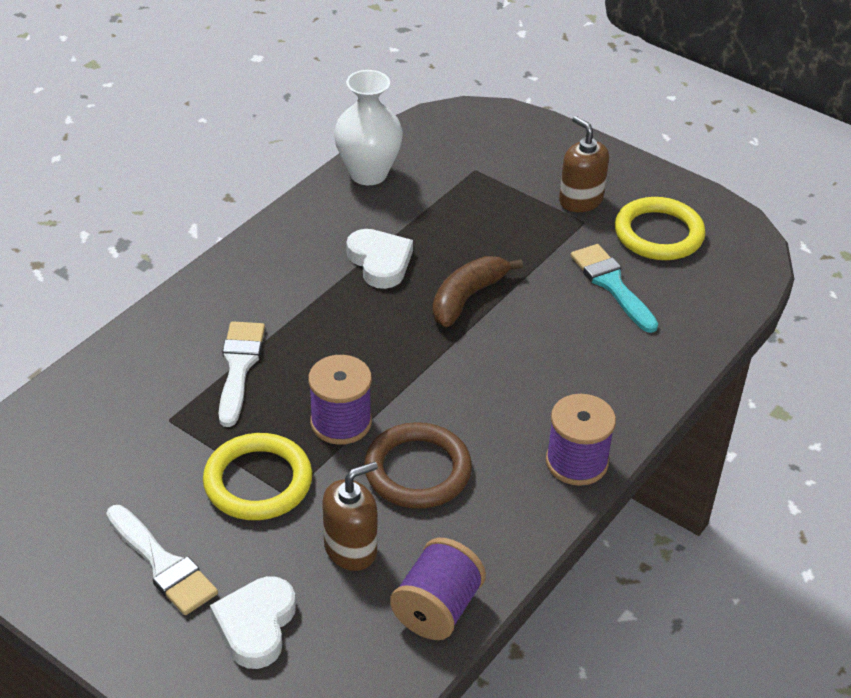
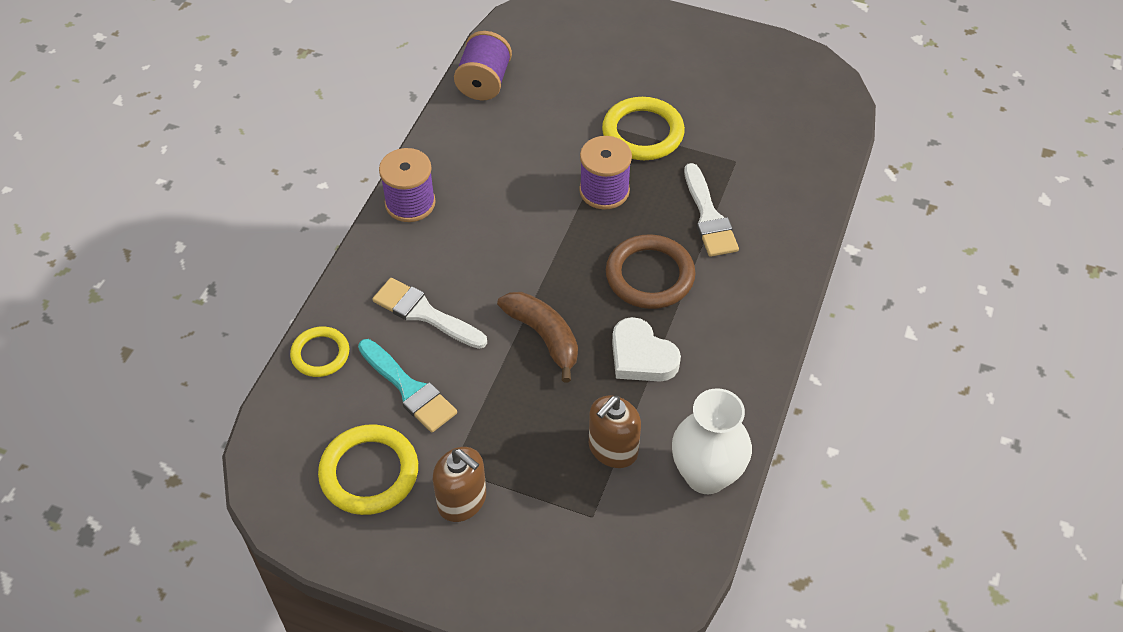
camera: 165 degrees right, 10 degrees up
(163, 564) = (675, 68): white brush -> white brush (424, 313)
(256, 625) = (595, 48): white heart -> none
(351, 549) = (556, 104): brown soap dispenser -> brown soap dispenser (613, 449)
(417, 470) = (530, 168): brown ring -> brown ring (650, 275)
(467, 297) = (544, 337): brown banana -> brown banana turned 60 degrees counterclockwise
(697, 332) = (320, 354): none -> yellow ring

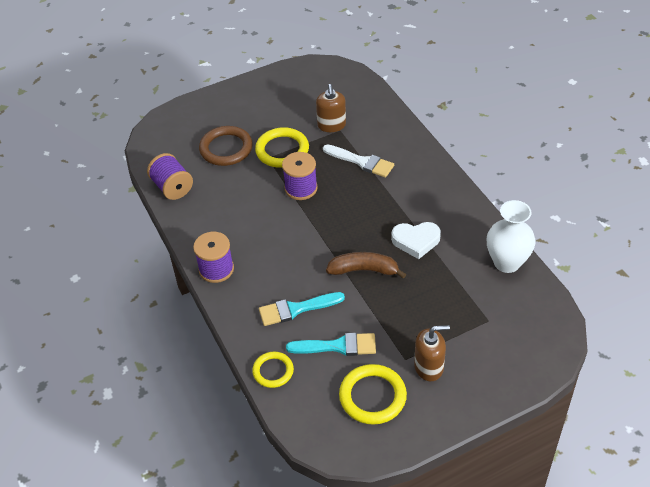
camera: 45 degrees left, 5 degrees down
(424, 313) = (296, 309): white brush -> turquoise brush
(613, 449) = (458, 287): brown soap dispenser -> brown soap dispenser (331, 125)
(650, 275) = (372, 206): brown ring -> brown ring (226, 148)

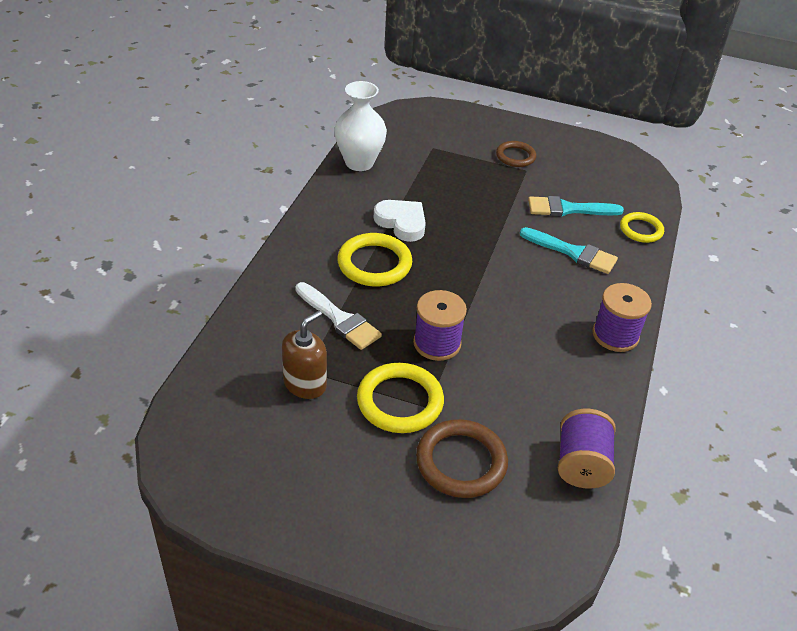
camera: 140 degrees left, 5 degrees down
(337, 346) = (568, 209): turquoise brush -> turquoise brush turned 45 degrees counterclockwise
(361, 162) = (339, 319): white brush -> white brush turned 150 degrees clockwise
(364, 270) = (477, 236): brown banana -> none
(372, 396) = (579, 170): yellow ring -> yellow ring (374, 264)
(429, 367) = (515, 156): brown soap dispenser -> brown ring

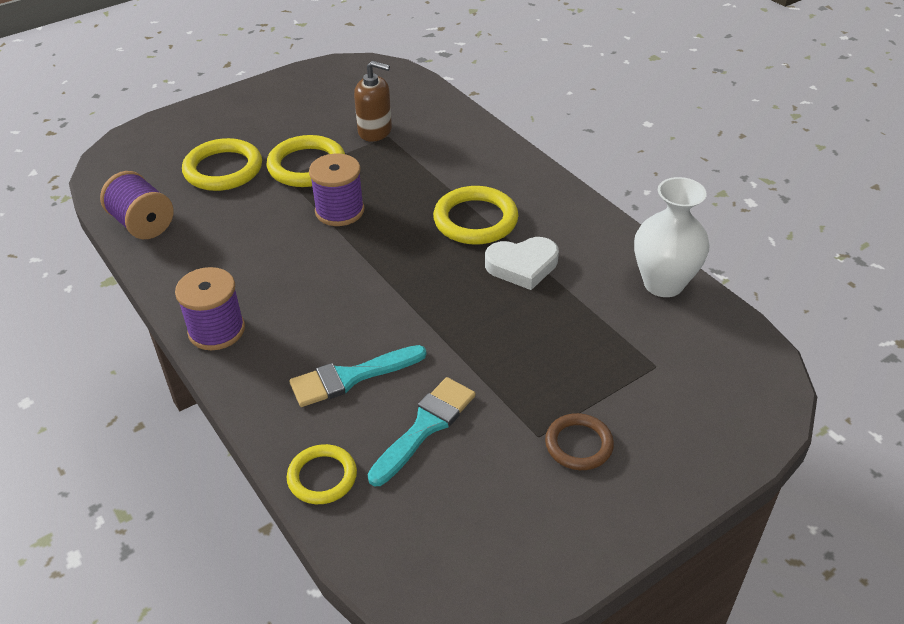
camera: 130 degrees right, 0 degrees up
(305, 384) = (375, 131): brown soap dispenser -> brown soap dispenser turned 60 degrees counterclockwise
(339, 319) = (424, 172): white brush -> none
(461, 462) = (223, 169): brown ring -> yellow ring

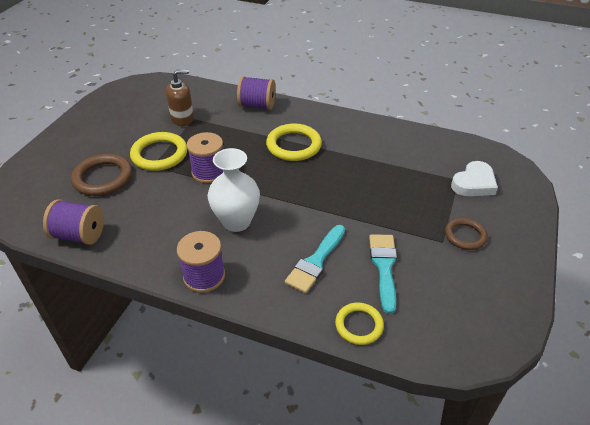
camera: 35 degrees left, 0 degrees up
(223, 169) = (103, 178): yellow ring -> brown ring
(482, 148) = (257, 105): none -> purple spool
(522, 266) = (344, 159): white heart -> white heart (474, 183)
(663, 283) = (420, 139): white vase -> white vase (236, 221)

